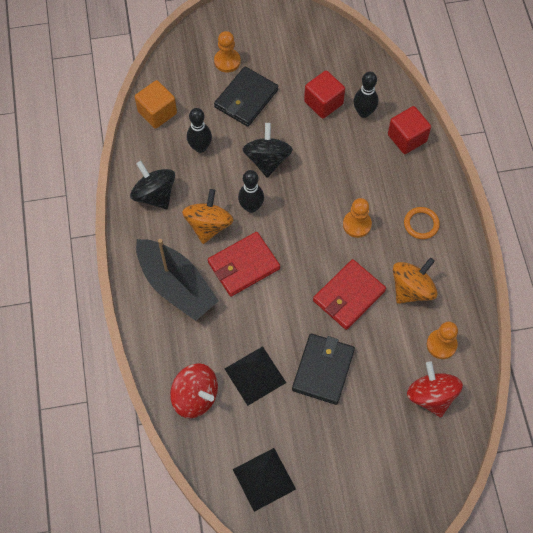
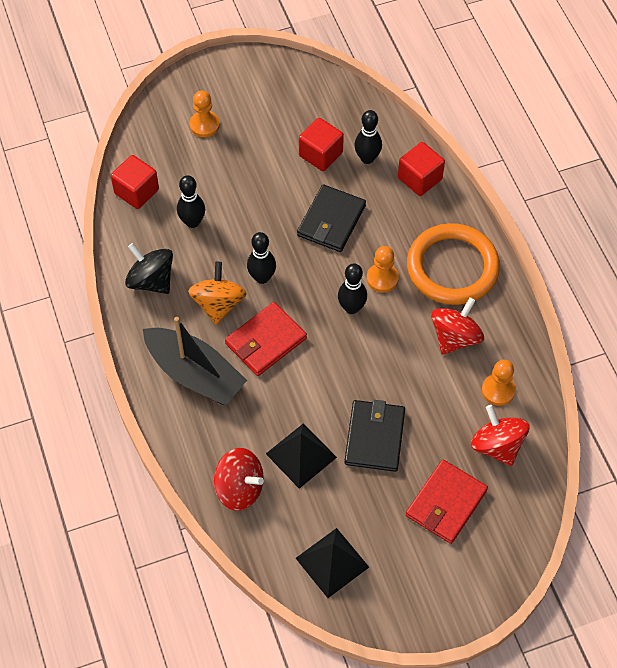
camera: 10 degrees left, 5 degrees down
(157, 112) = (136, 191): orange cube -> red cube
(246, 99) = (234, 162): black wallet -> black wallet (331, 221)
(267, 160) = (270, 224): black spinning top -> none
(325, 247) = (351, 308): none -> black bowling pin
(349, 296) = (388, 355): red wallet -> red wallet (446, 503)
(412, 289) = (455, 337): orange spinning top -> red spinning top
(421, 224) = (452, 267): orange ring -> orange ring, size x2.34

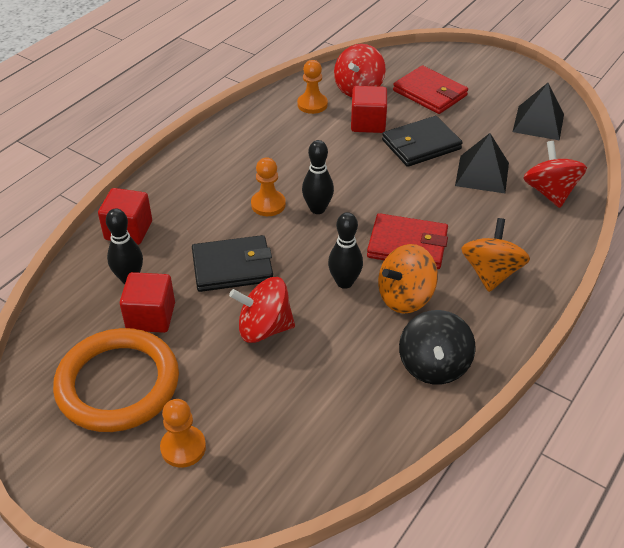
camera: 125 degrees left, 15 degrees down
(136, 191) = (337, 454): red cube -> red cube (368, 123)
(192, 222) = (331, 374): black bowling pin -> none
(195, 374) = (491, 273): black boat -> orange spinning top
(446, 503) = (430, 93): red wallet -> red wallet turned 45 degrees clockwise
(452, 267) = (217, 170): orange ring -> orange ring (118, 384)
(455, 337) = (287, 142): red spinning top -> red spinning top (264, 328)

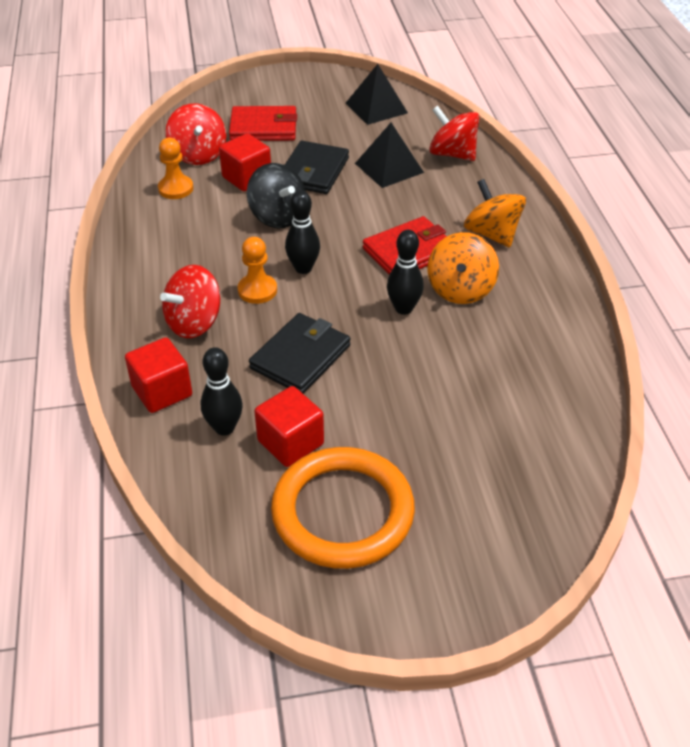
camera: 45 degrees left, 0 degrees up
(183, 447) = (463, 512): orange pawn -> none
(264, 328) = (394, 383): red spinning top -> red spinning top (194, 323)
(433, 365) = (543, 322): black spinning top -> black spinning top (278, 216)

